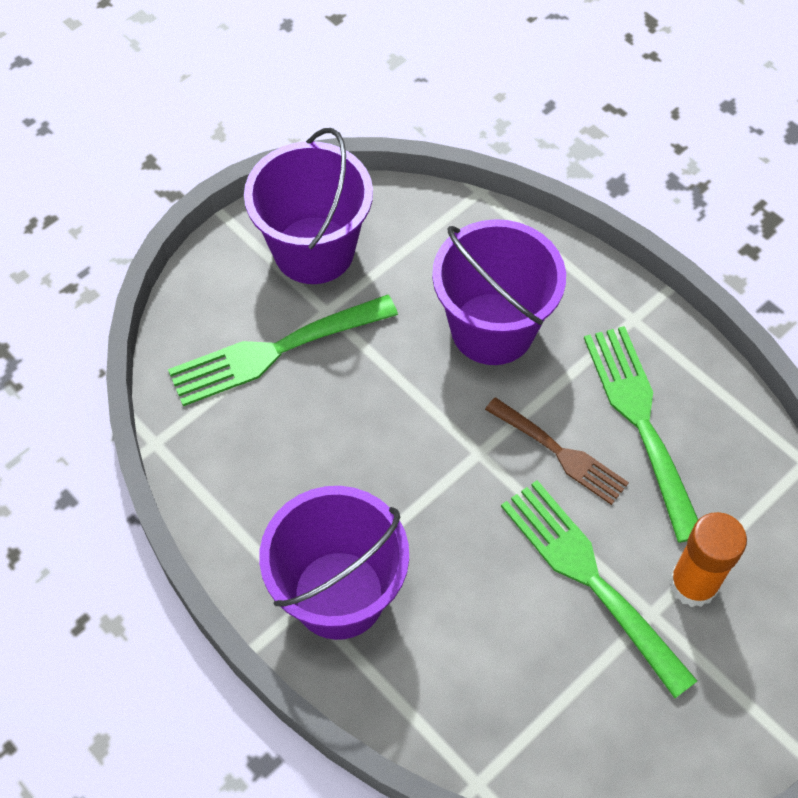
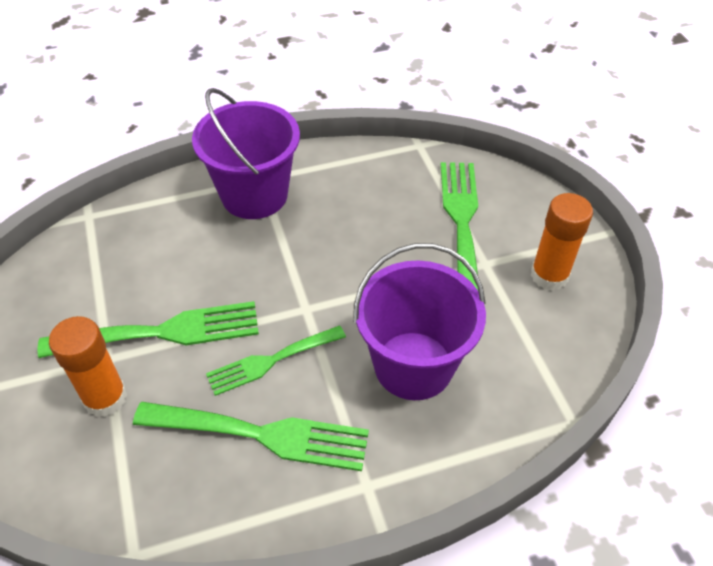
camera: 115 degrees right, 10 degrees down
(314, 250) = (549, 275): purple bucket -> orange glue stick
(561, 453) = (271, 361): brown fork -> green fork

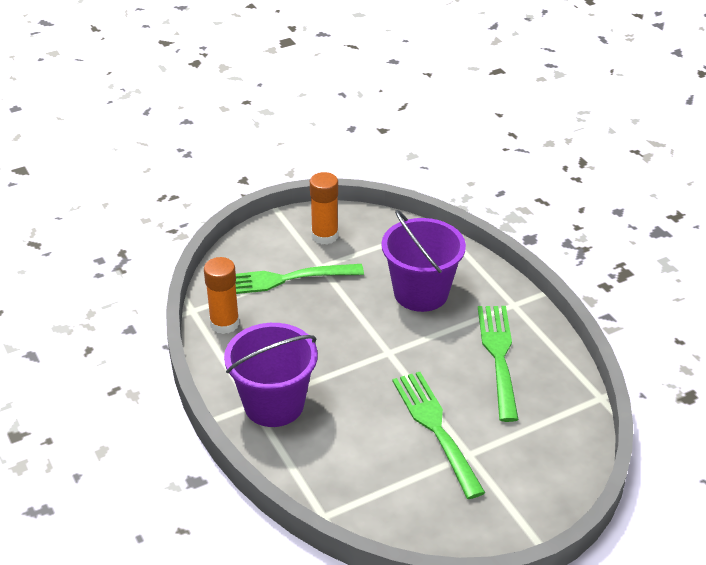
camera: 100 degrees left, 10 degrees down
(105, 398) = (502, 444): orange glue stick -> orange glue stick (224, 323)
(271, 361) = (440, 362): green fork -> none

